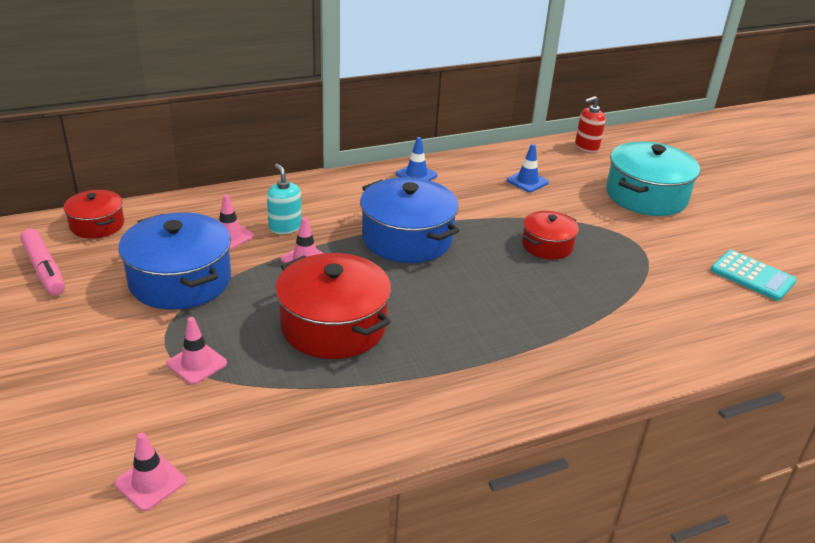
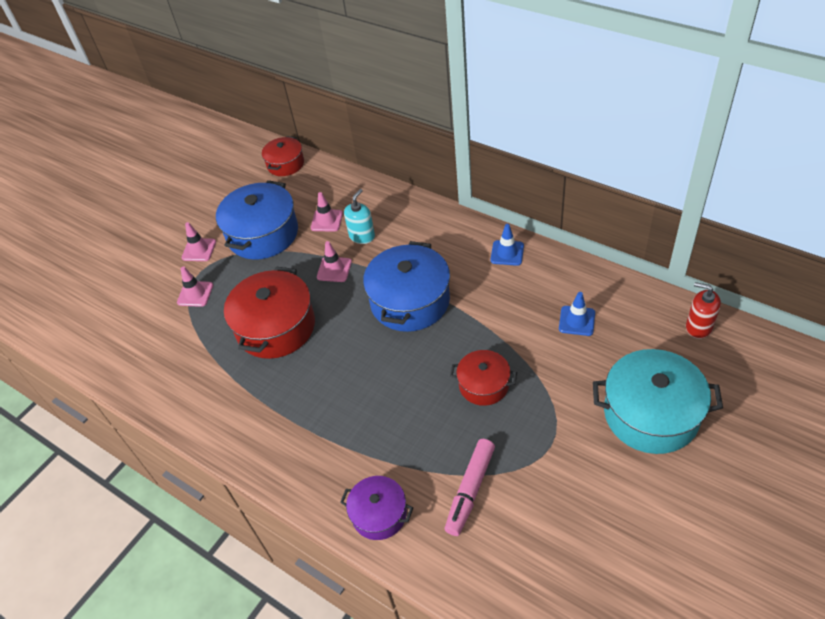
camera: 65 degrees right, 15 degrees up
(44, 269) = (227, 180): pink marker -> pink marker (470, 490)
(150, 482) = (97, 340): pink traffic cone -> pink traffic cone (199, 250)
(638, 356) = (379, 514): none -> purple pot
(752, 276) = (584, 556): turquoise calculator -> none

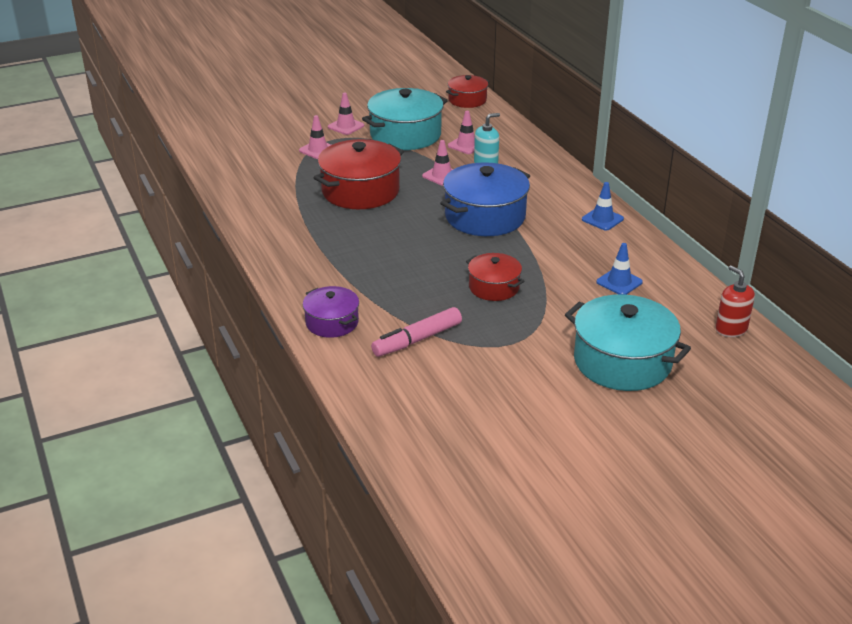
camera: 25 degrees right, 15 degrees down
(263, 234) = (405, 135): blue pot -> turquoise pot

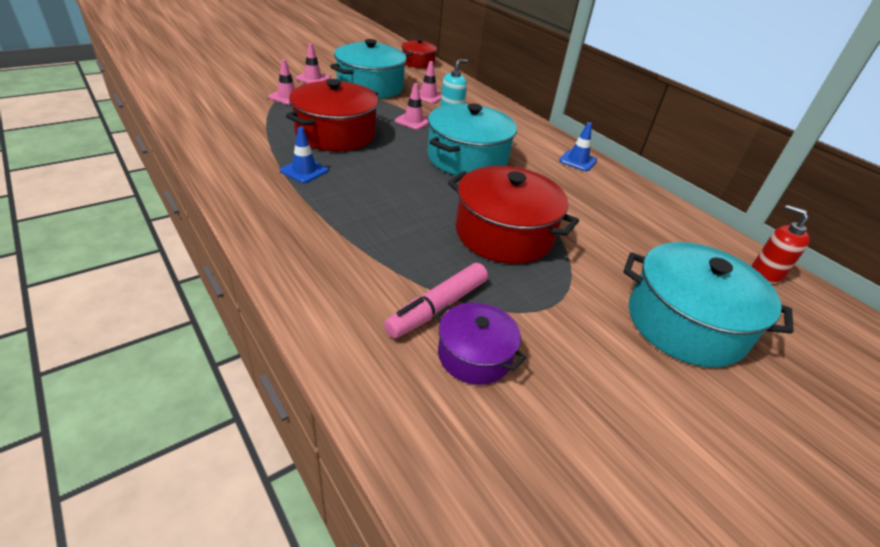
camera: 15 degrees left, 5 degrees up
(332, 322) = (324, 288): purple pot -> purple pot (474, 355)
(485, 216) = (467, 158): blue pot -> turquoise pot
(494, 287) = (504, 234): red pot -> red pot, size x1.76
(619, 282) = (627, 224): blue traffic cone -> blue traffic cone (304, 171)

